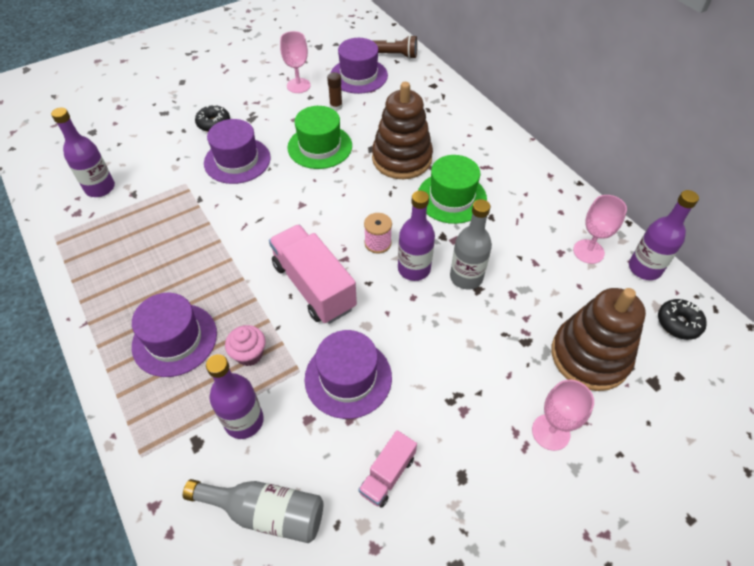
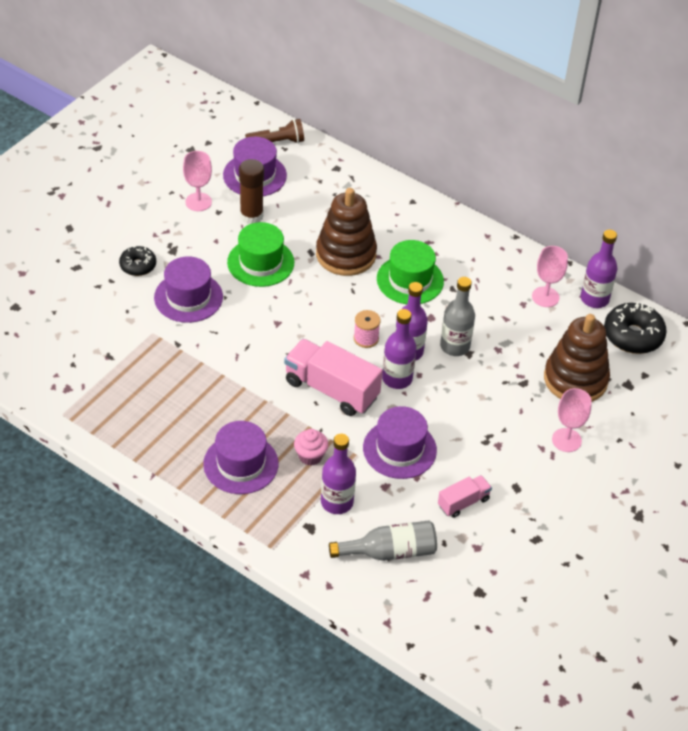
camera: 25 degrees left, 5 degrees down
(100, 188) = (71, 360): purple bottle -> purple bottle (397, 378)
(336, 106) = (251, 216): brown glue stick -> brown glue stick, size x1.74
(387, 474) = (463, 502): pink truck -> pink truck turned 135 degrees counterclockwise
(678, 323) = (633, 335): black donut -> black donut, size x1.64

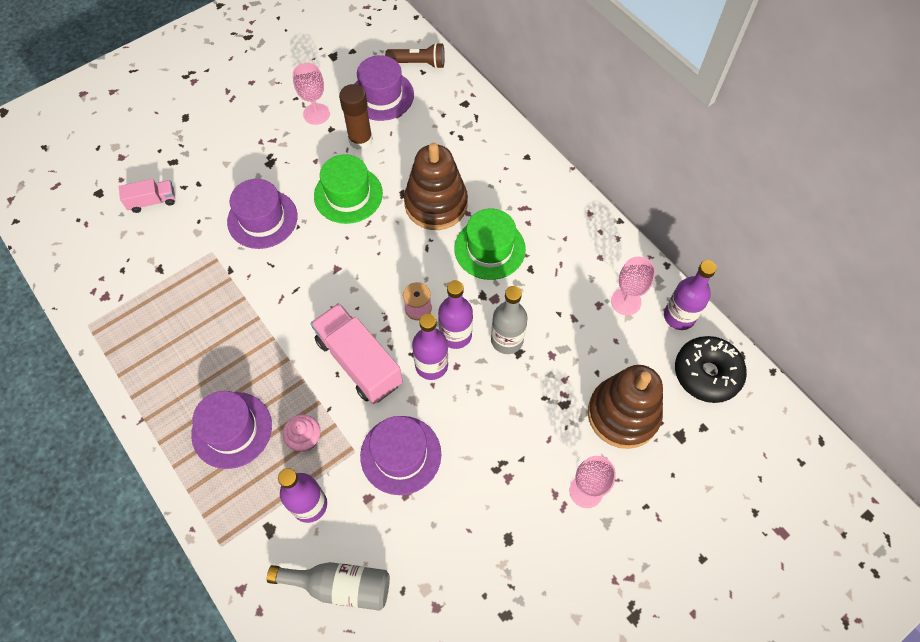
camera: 20 degrees right, 15 degrees up
(138, 265) = (230, 172): black donut -> none
(463, 502) = (443, 543): pink truck -> pink truck (152, 201)

